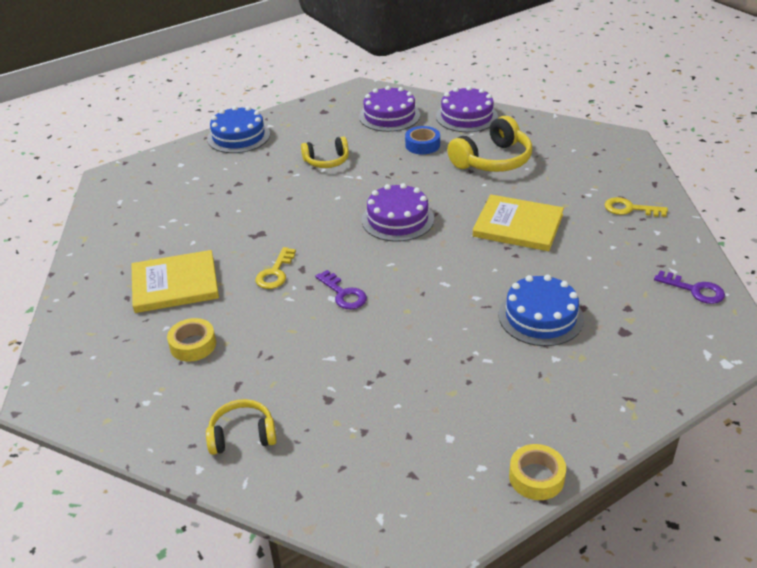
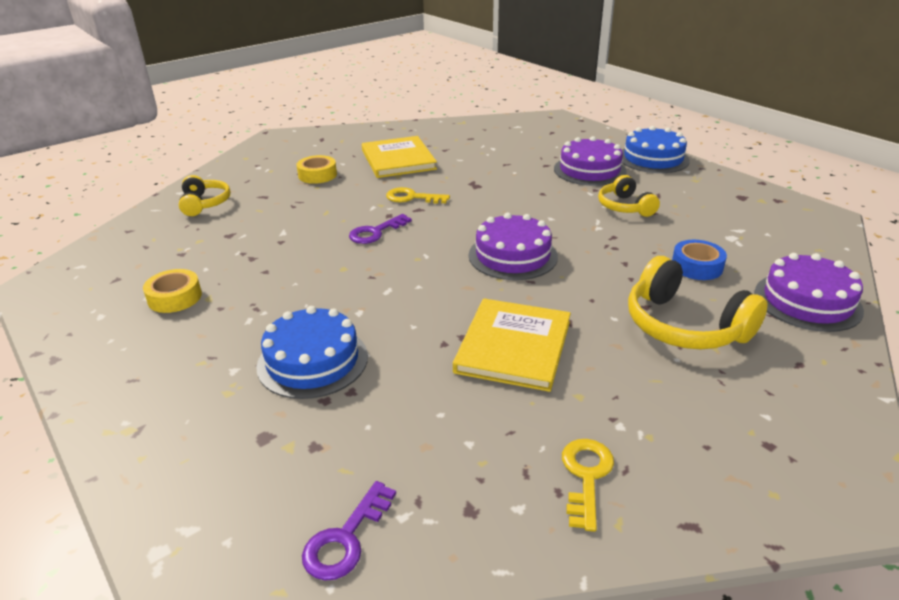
camera: 85 degrees right, 5 degrees down
(389, 116) = (762, 239): purple cake -> purple cake (589, 170)
(536, 477) = (65, 349): yellow tape -> yellow tape (175, 297)

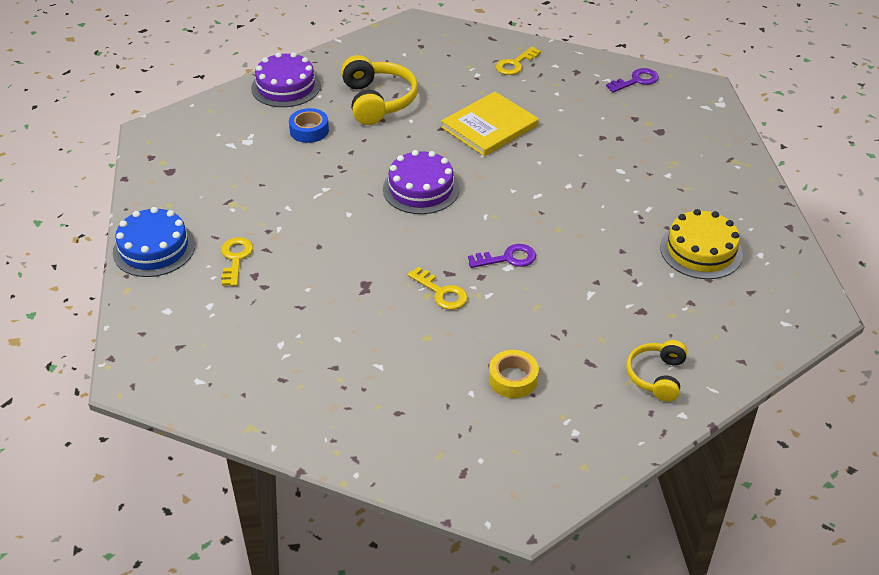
camera: 150 degrees left, 10 degrees up
(175, 297) = (701, 250): yellow tape -> yellow cake
(312, 361) = (616, 162): blue cake -> none
(398, 160) = (404, 369): yellow book -> none
(589, 170) = (235, 259): purple cake -> yellow key
(625, 207) = (274, 200): yellow headphones -> none

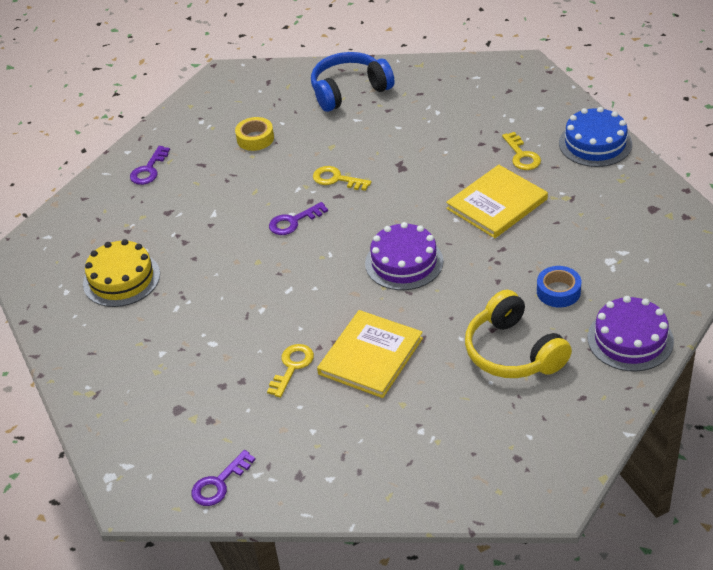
camera: 165 degrees right, 0 degrees up
(300, 216) = (497, 204): none -> yellow book
(364, 415) = (349, 90): none -> blue headphones
(515, 64) = (381, 464): yellow key -> yellow key (292, 367)
(656, 376) = (149, 169): yellow headphones -> purple key

